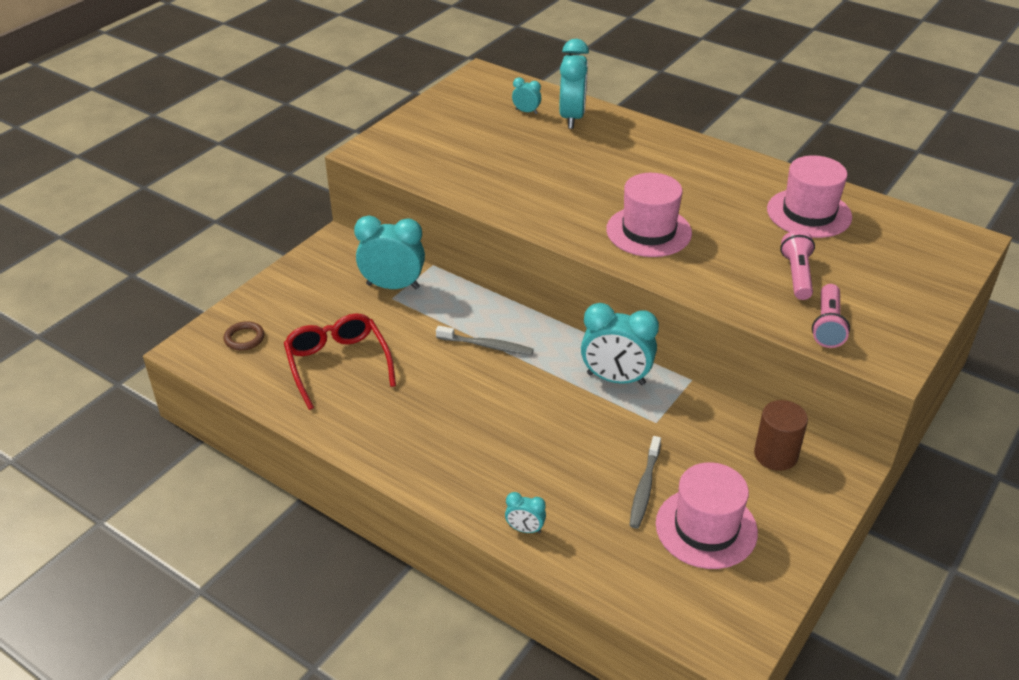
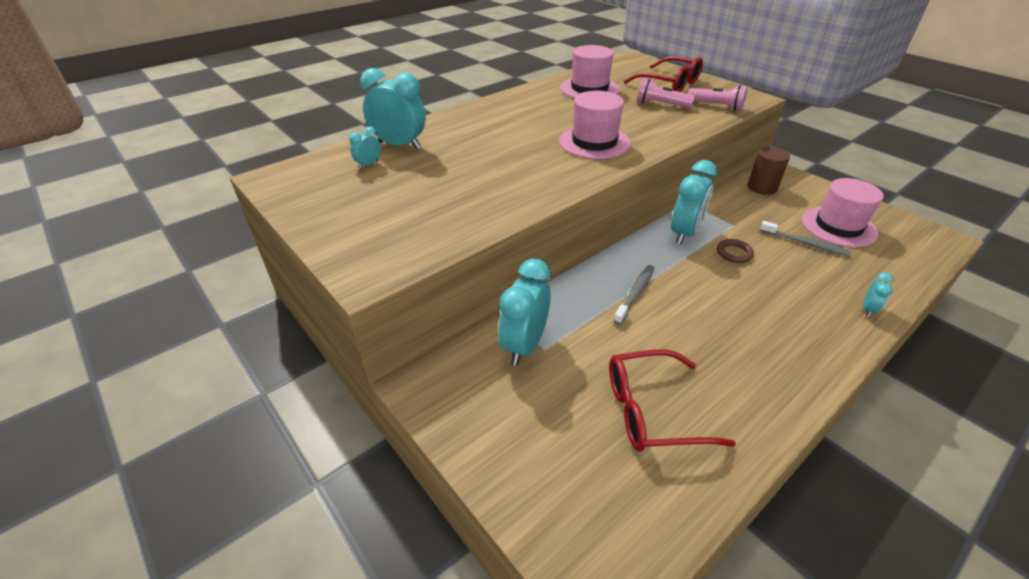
camera: 75 degrees left, 0 degrees up
(244, 338) = (589, 509): brown ring -> brown ring (734, 253)
(885, 280) = (669, 83): none -> red glasses

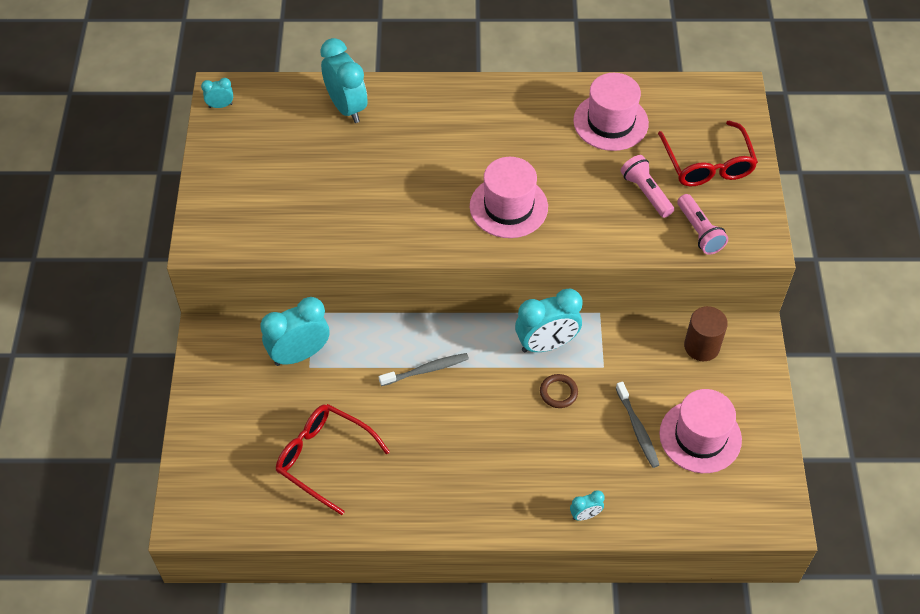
camera: 40 degrees right, 15 degrees up
(369, 165) = (301, 120): turquoise clock -> turquoise clock (220, 105)

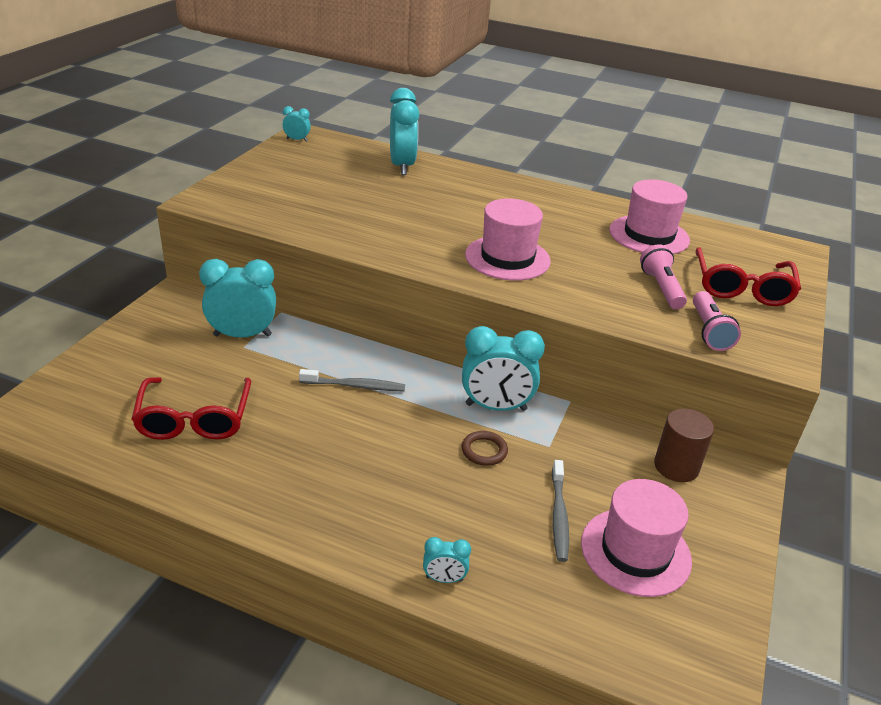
camera: 20 degrees right, 20 degrees down
(324, 458) = (194, 419): red glasses -> red glasses turned 150 degrees counterclockwise

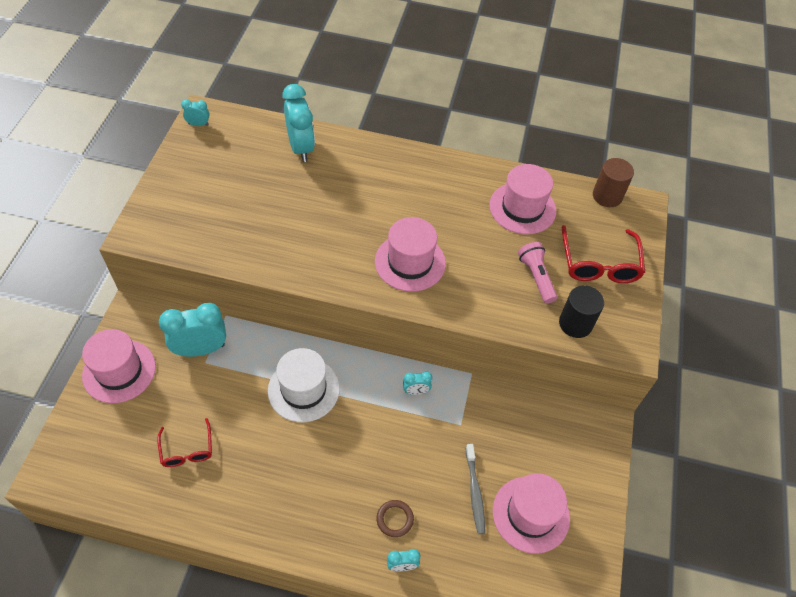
camera: 10 degrees left, 20 degrees up
(141, 340) = (119, 371): none -> pink hat
(194, 419) = (187, 449): red glasses -> red glasses, size x0.62
(355, 386) = (303, 389): grey toothbrush -> white hat
(484, 451) = (413, 439): brown ring -> brown ring (395, 519)
(496, 407) = (416, 391): turquoise clock -> turquoise clock, size x0.48
(676, 466) = (555, 427): brown cylinder -> brown cylinder (607, 196)
(709, 331) = (575, 323): pink flashlight -> black cylinder

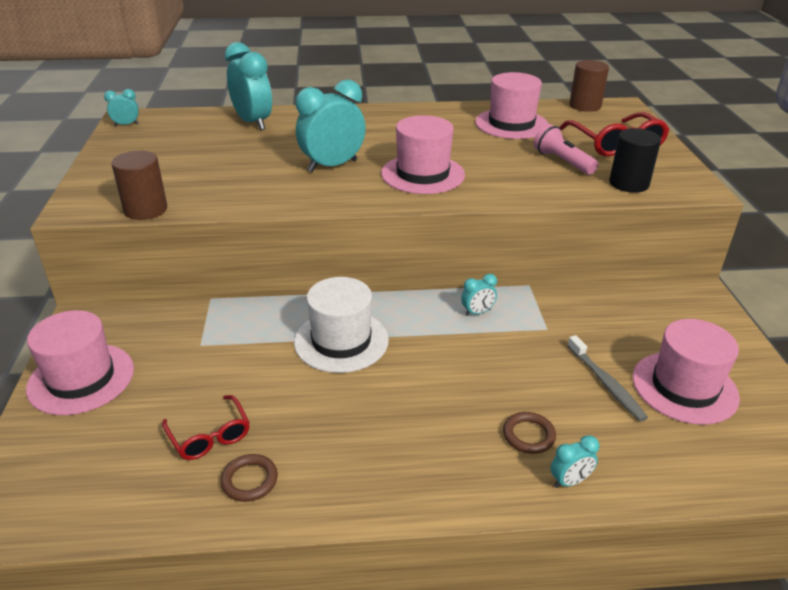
camera: 15 degrees left, 20 degrees down
(183, 250) = (146, 209): none -> brown cylinder
(200, 495) = (249, 480): none -> brown ring
(201, 349) = (190, 334): turquoise clock -> turquoise clock (332, 166)

